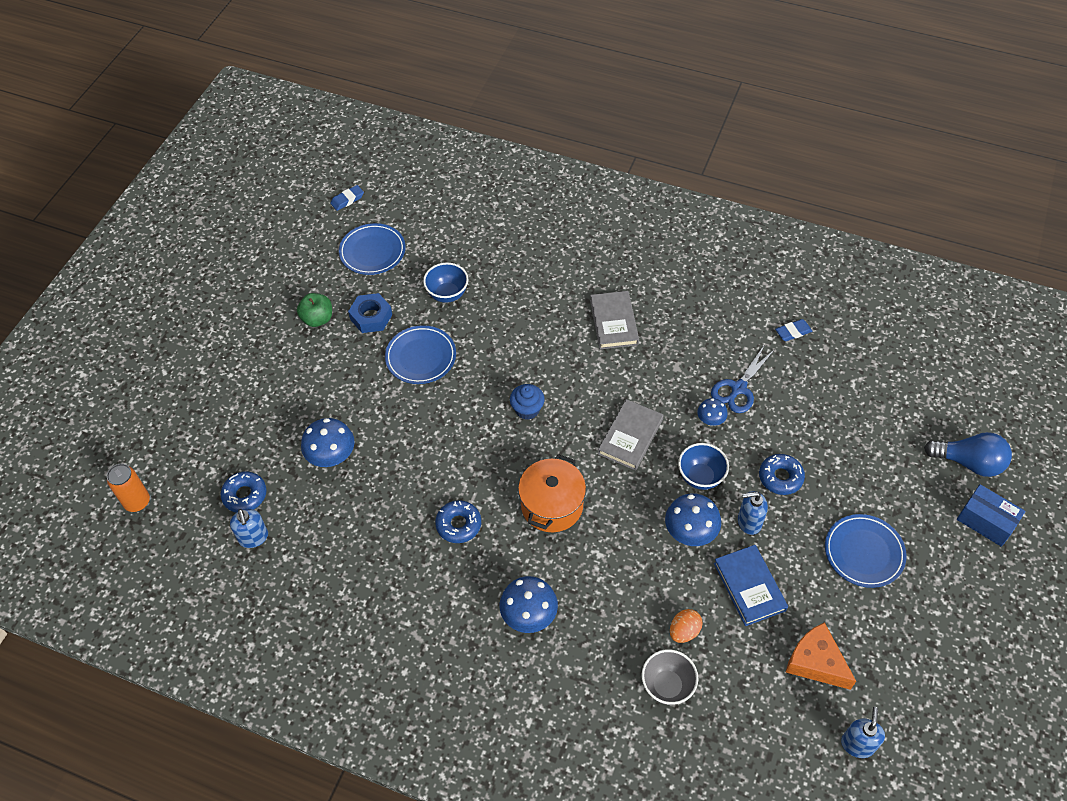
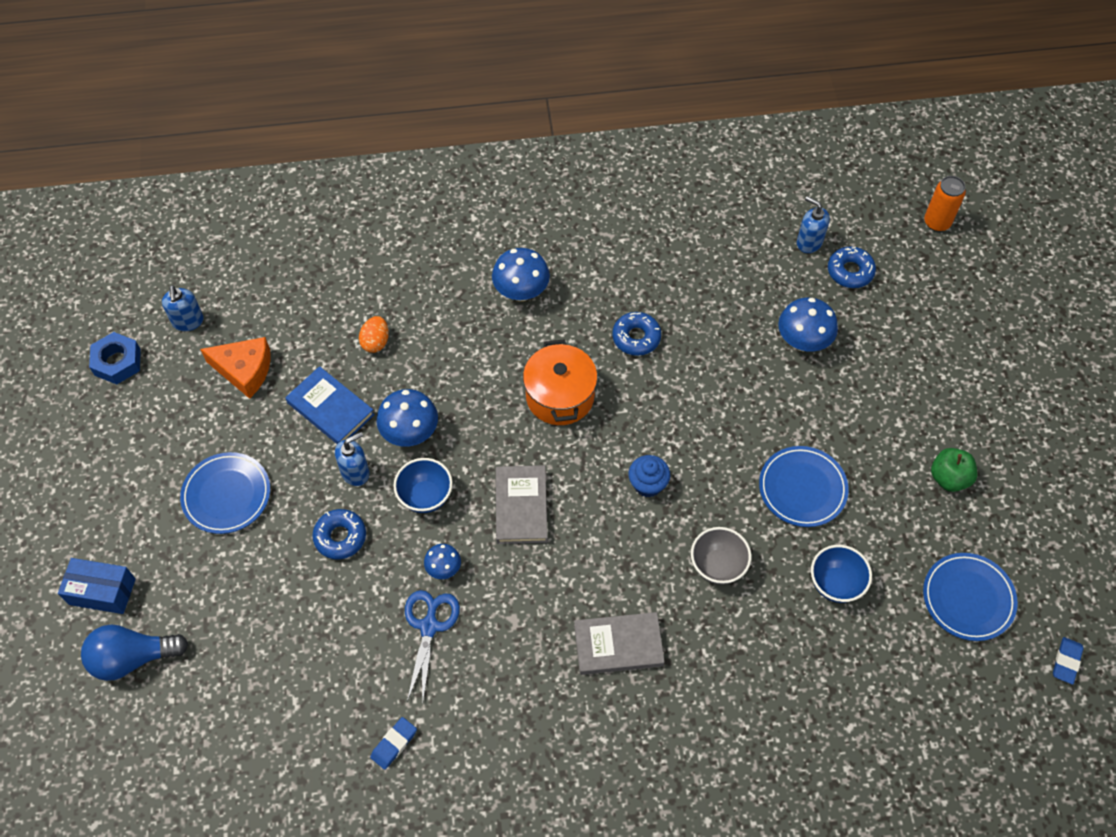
camera: 150 degrees right, 5 degrees up
(371, 317) = (895, 510): blue nut -> blue nut (117, 362)
(614, 322) = (618, 645): grey book -> grey book turned 60 degrees counterclockwise
(667, 686) = (371, 293): grey bowl -> grey bowl (717, 566)

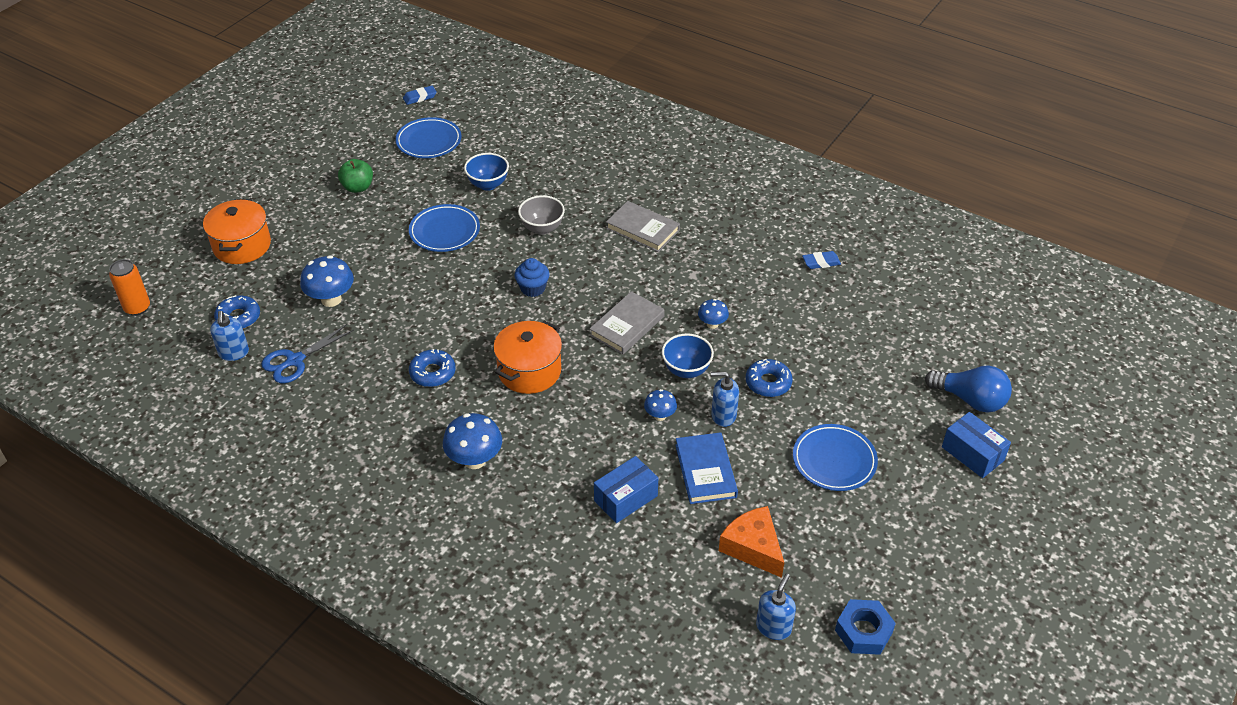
camera: 140 degrees left, 15 degrees down
(375, 342) = (626, 498): orange egg -> blue box
(410, 433) = (660, 416): blue mushroom -> blue mushroom, size x0.58
(429, 626) = (749, 301): blue scissors -> blue scissors (295, 361)
(950, 335) = (242, 246): none -> orange pot

